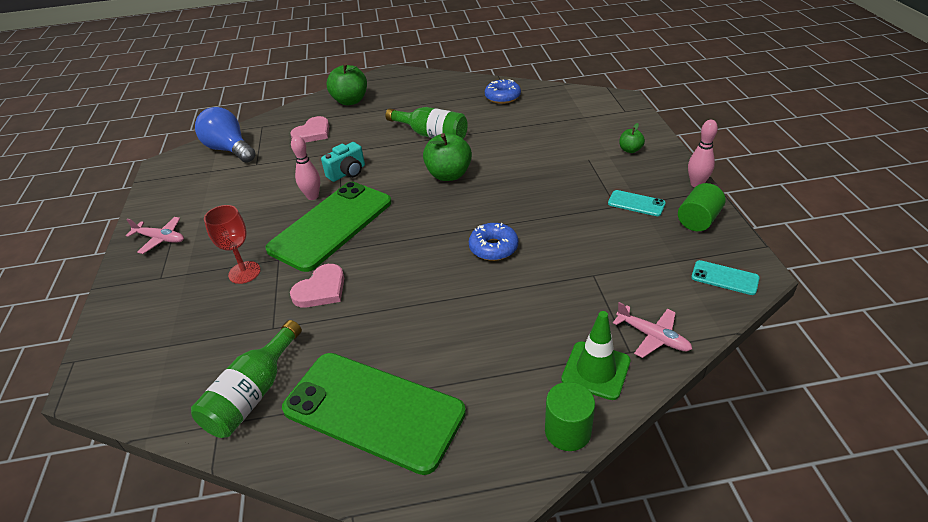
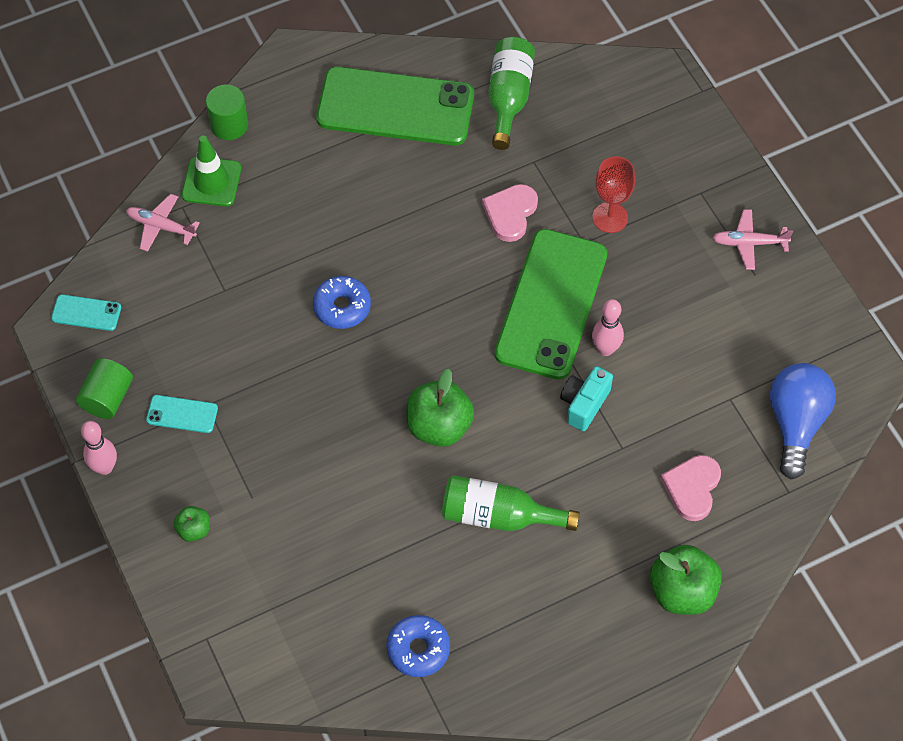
camera: 160 degrees right, 20 degrees up
(229, 149) = (796, 423): blue light bulb -> blue light bulb turned 105 degrees counterclockwise

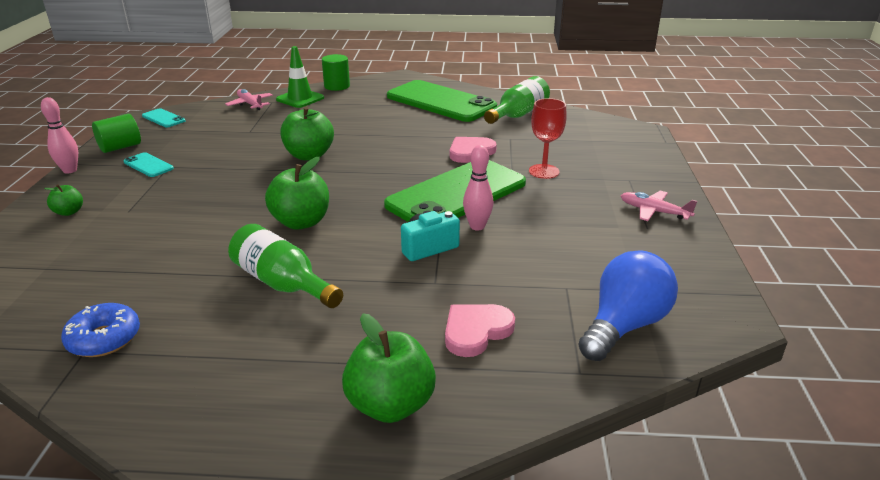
camera: 30 degrees right, 30 degrees down
(342, 307) = (309, 155): blue donut -> green apple

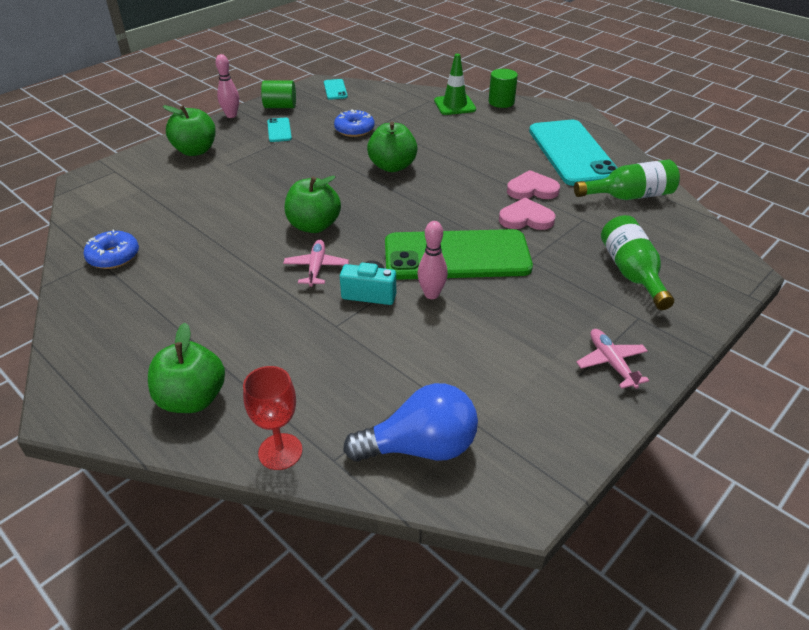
camera: 40 degrees right, 10 degrees up
(69, 212) = (195, 151): green apple -> green apple, size x1.92
(231, 141) = (354, 130): none -> blue donut
(250, 104) = (410, 98): pink plane -> pink plane (316, 268)
(283, 283) = (243, 271): green bottle -> green bottle (631, 273)
(440, 102) = (572, 153): green phone -> turquoise phone
(476, 331) = (310, 381): pink heart -> pink heart (532, 189)
(544, 171) = (565, 269): red goblet -> red goblet (280, 451)

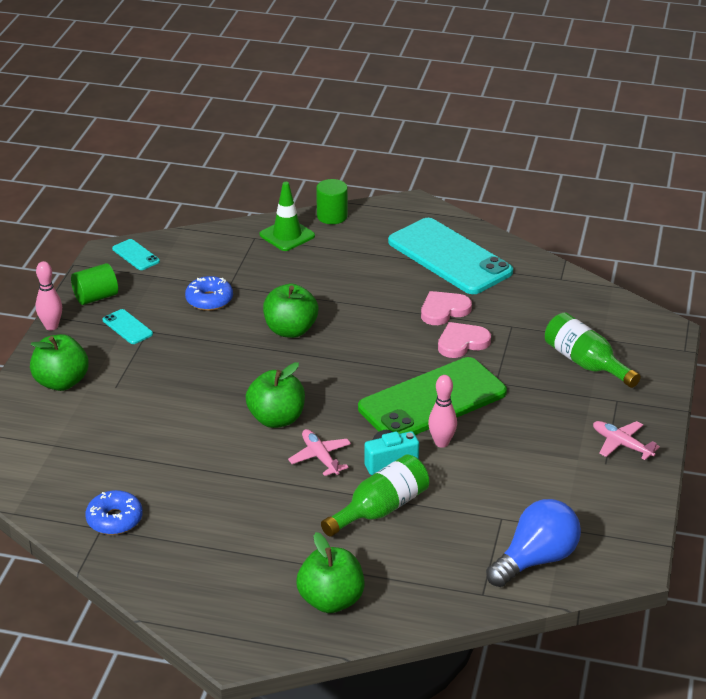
camera: 30 degrees left, 5 degrees down
(280, 451) = (438, 605): red goblet -> none
(629, 196) = (533, 288): green bottle -> green bottle (380, 509)

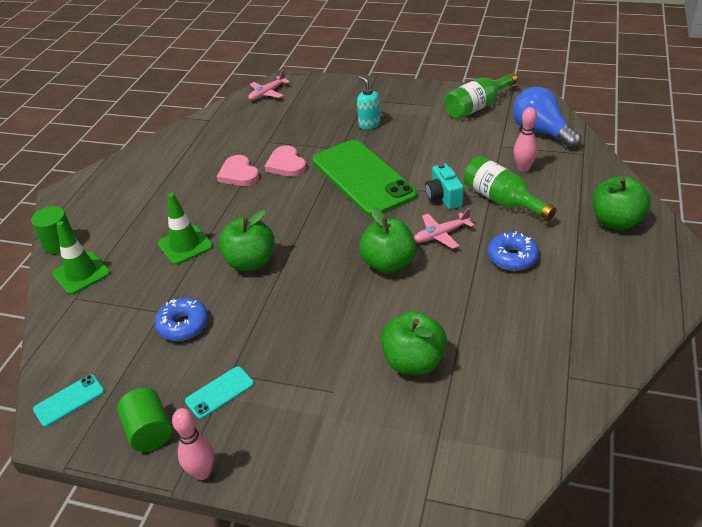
camera: 85 degrees left, 5 degrees up
(61, 382) = (321, 445): green apple -> green apple (413, 362)
(114, 519) = (552, 367): blue donut -> blue donut (512, 257)
(321, 288) = (185, 245): none -> green traffic cone
(441, 443) = (417, 172): pink bowling pin -> pink bowling pin (523, 168)
(449, 257) = (159, 172): turquoise phone -> none
(552, 404) = (369, 124): none -> turquoise soap dispenser
(585, 363) = (320, 111): green bottle -> green bottle (477, 106)
(622, 444) = (414, 99): pink plane -> pink plane (267, 93)

